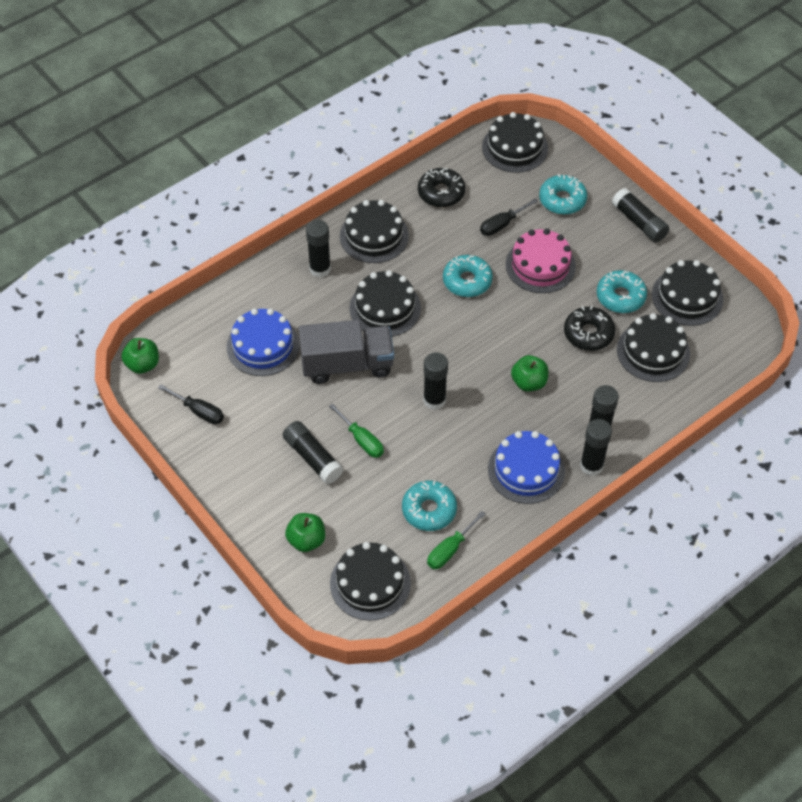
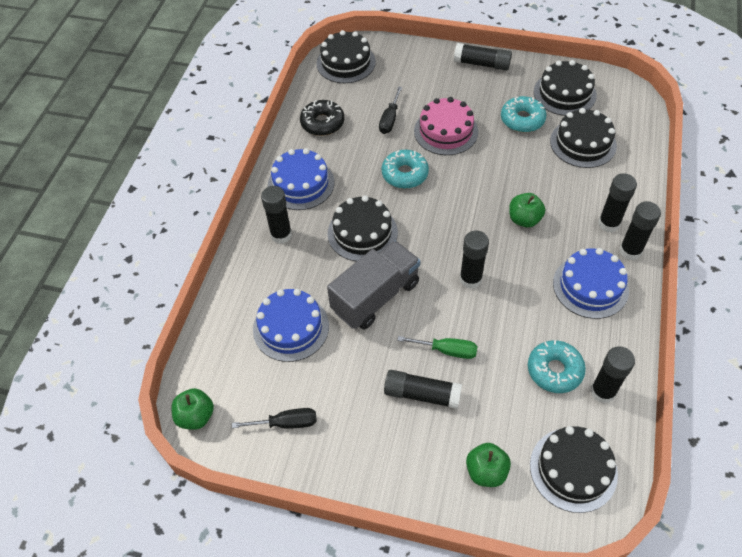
camera: 35 degrees left, 0 degrees up
(374, 236) = (301, 184): black cake -> blue cake
(450, 550) = (602, 392): green screwdriver -> black glue stick
(562, 200) = (415, 78): turquoise donut -> none
(588, 333) = (528, 158): black donut -> none

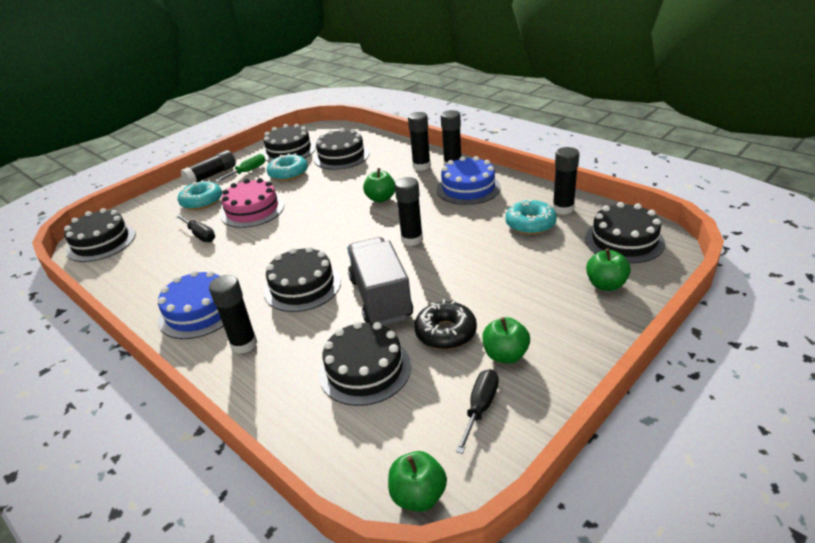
camera: 60 degrees left, 20 degrees down
(291, 327) = (365, 369): blue cake -> black cake
(322, 123) = (147, 276): black donut -> black donut (445, 332)
(350, 419) = (505, 355): none -> green apple
(405, 174) = (268, 243): turquoise donut -> turquoise donut (202, 201)
(422, 394) = (507, 299): black glue stick -> none
(447, 350) = (472, 272): green screwdriver -> green screwdriver (248, 171)

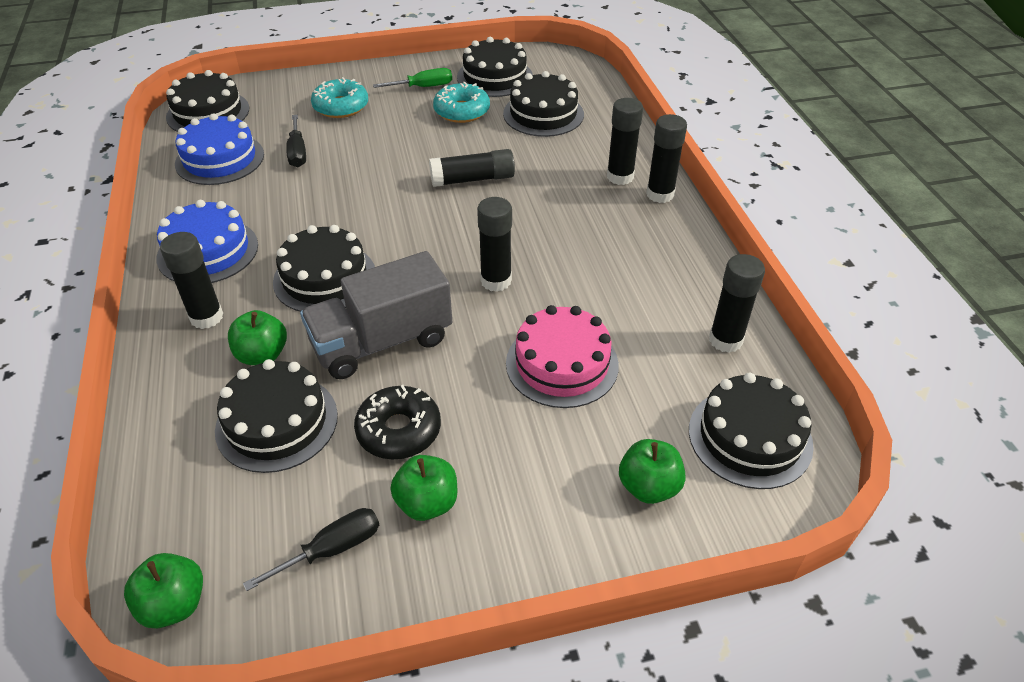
camera: 30 degrees right, 10 degrees up
(211, 175) = (383, 74): black glue stick -> black glue stick (473, 179)
(252, 210) = (376, 145): pink cake -> pink cake (562, 364)
(381, 198) = (523, 201): green apple -> green apple (262, 355)
(381, 298) = (382, 342): grey truck -> grey truck turned 135 degrees counterclockwise
(468, 188) = (640, 241): blue cake -> blue cake (220, 159)
(530, 224) = (657, 339): turquoise donut -> none

